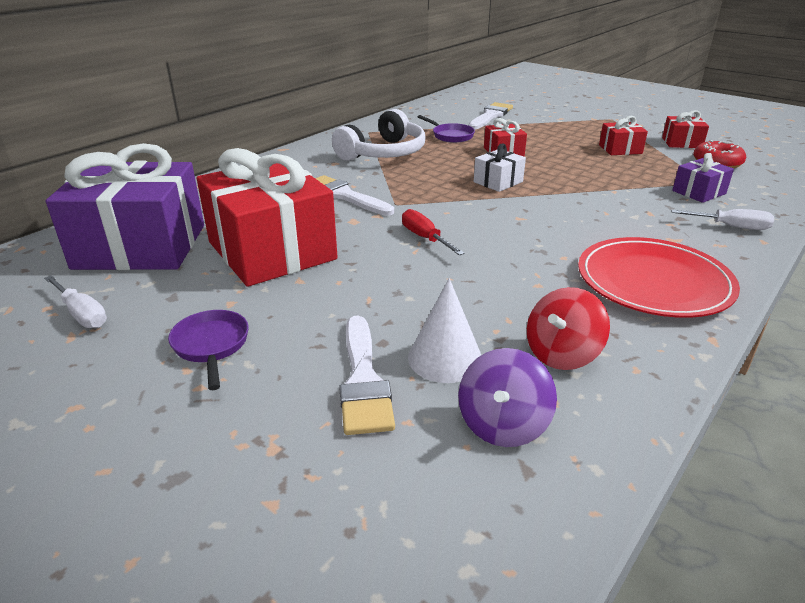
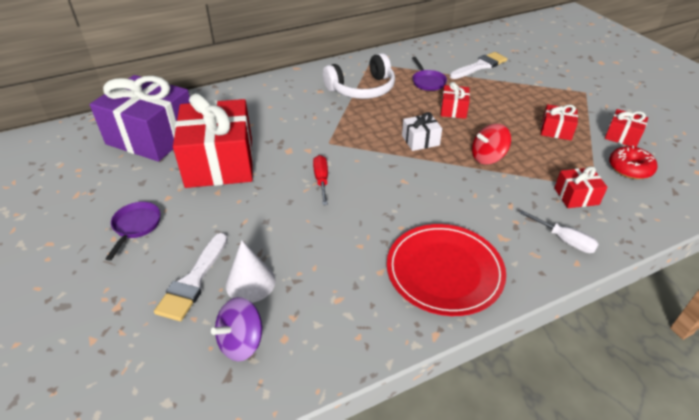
camera: 25 degrees right, 10 degrees up
(81, 314) = (90, 180): white screwdriver -> none
(345, 196) = (301, 125): white brush -> none
(562, 354) = (322, 307): red spinning top -> red spinning top (487, 157)
(699, 192) = (576, 196): purple gift -> red gift

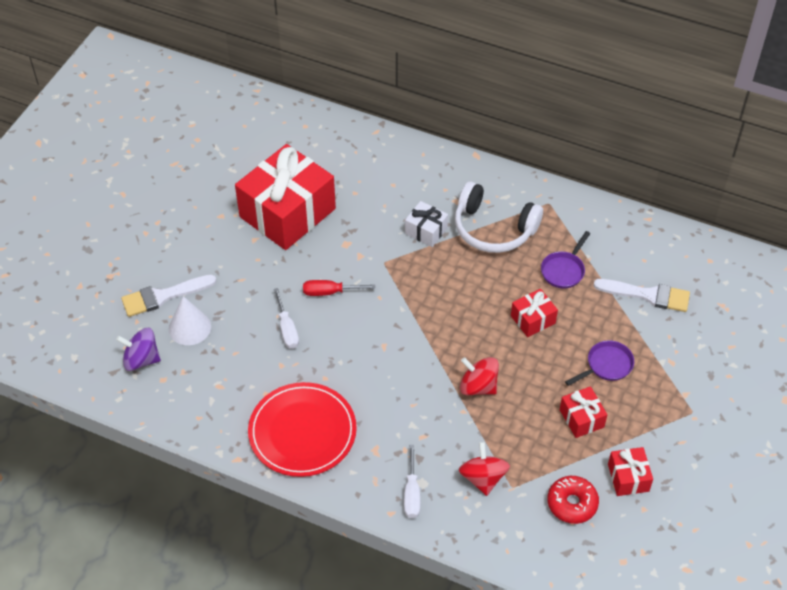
camera: 50 degrees right, 10 degrees up
(136, 226) = (178, 224): purple pan -> purple pan (606, 365)
(152, 136) = (274, 145): purple gift -> none
(321, 180) = (330, 292): red screwdriver -> red screwdriver turned 135 degrees counterclockwise
(327, 222) = (287, 329): none -> white screwdriver
(420, 140) = (454, 323): white gift -> white gift (426, 231)
(576, 196) = (483, 478): red gift -> red spinning top

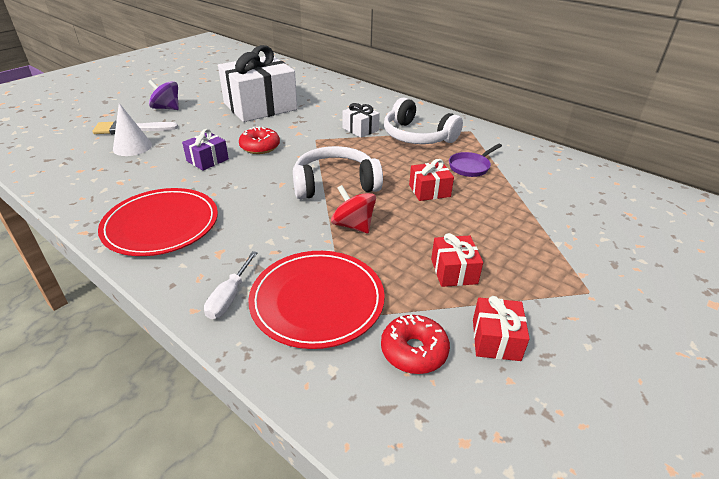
camera: 15 degrees right, 15 degrees down
(141, 359) = (76, 157): purple spinning top -> purple spinning top (167, 108)
(287, 213) = (260, 106): red gift -> white gift
(287, 329) = (207, 160): white screwdriver -> purple gift
(330, 292) = (260, 147): red screwdriver -> red donut
(437, 333) = (335, 184): none -> white headphones
(483, 478) = (317, 300): red spinning top -> red plate
(606, 365) = (494, 235): purple pan -> none
(647, 295) = (549, 194): white brush -> none

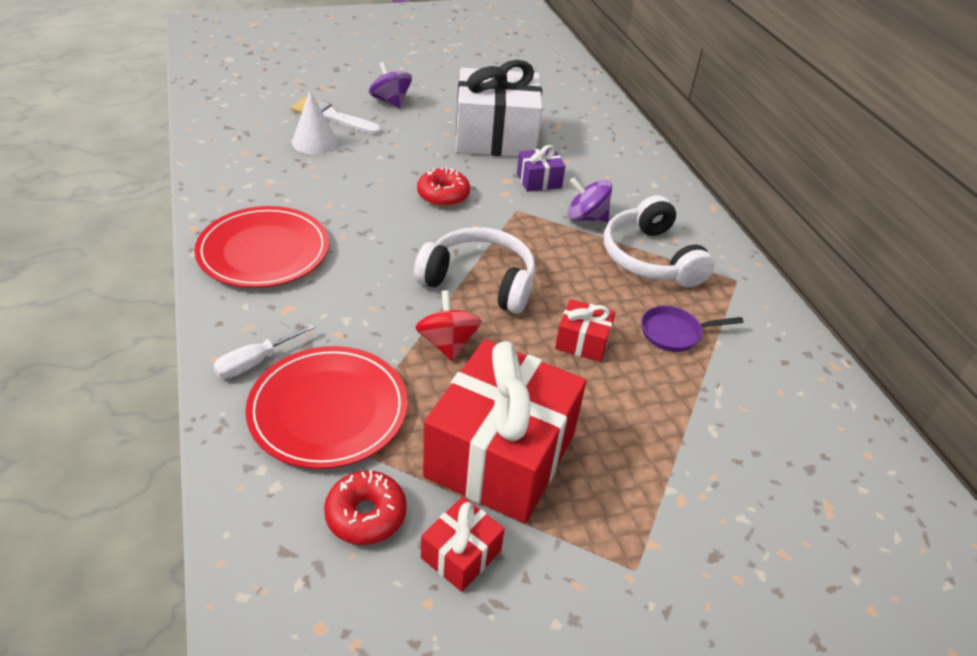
camera: 30 degrees right, 5 degrees up
(207, 160) = (373, 190): purple gift -> purple gift (539, 180)
(360, 129) = (586, 217): white gift -> purple spinning top
(454, 271) = (500, 455): red gift -> red gift, size x2.25

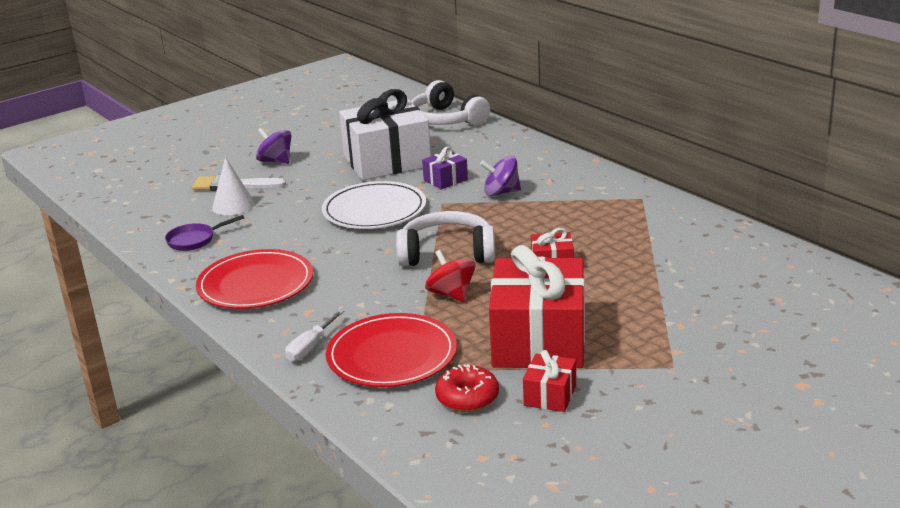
camera: 15 degrees left, 15 degrees down
(443, 195) = (374, 210): red donut -> white plate
(651, 258) = (569, 203): white headphones -> white headphones (446, 119)
(674, 333) = (616, 241): purple pan -> purple pan (194, 240)

